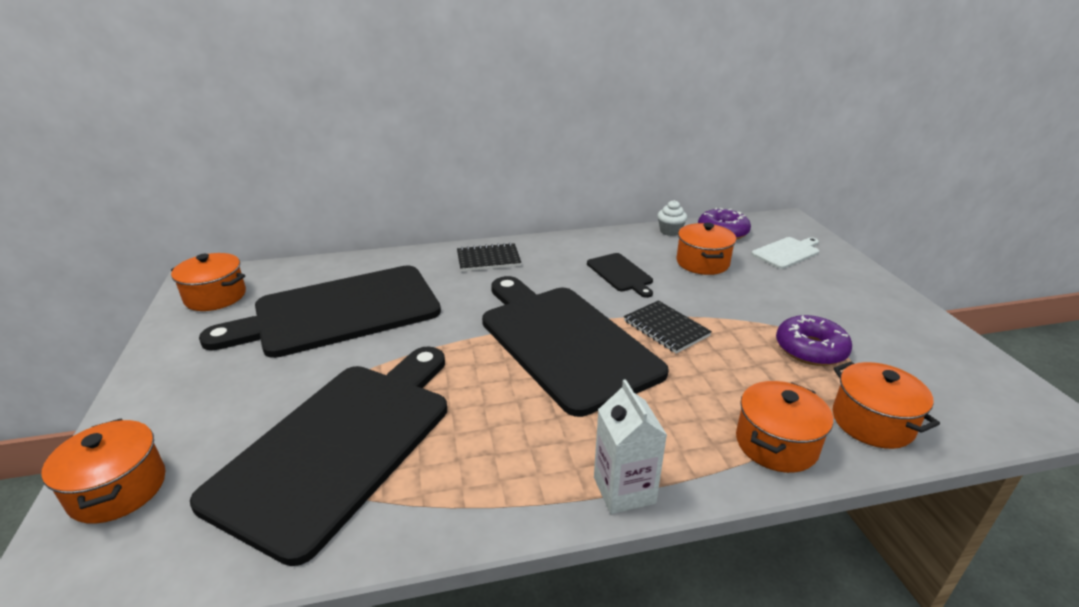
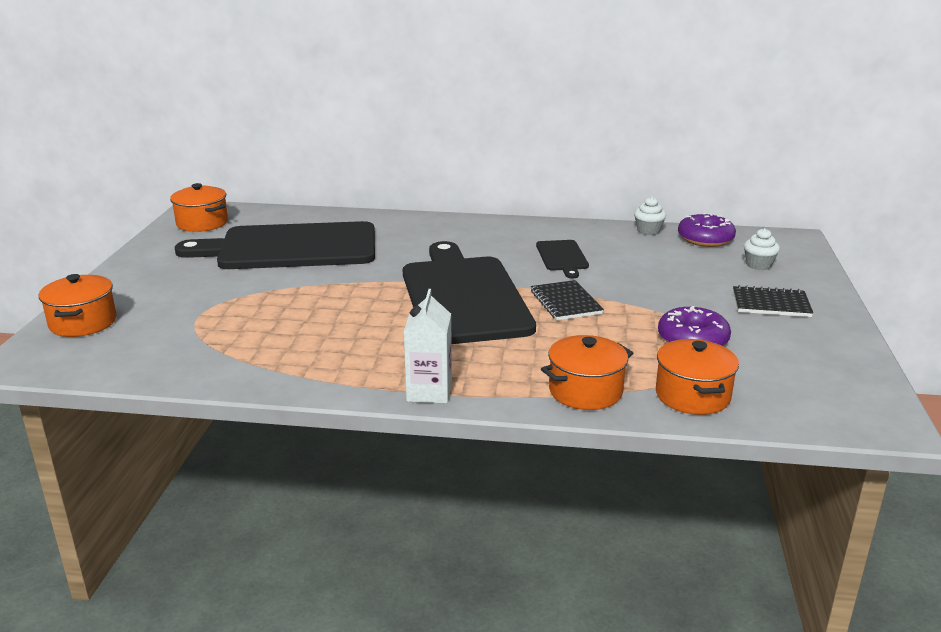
camera: 20 degrees right, 5 degrees down
(340, 444) = (239, 327): black cutting board -> none
(488, 259) = (446, 229): black notebook -> black notebook (771, 304)
(702, 263) = (655, 260): orange pot -> none
(787, 252) = (758, 265): white cutting board -> white cupcake

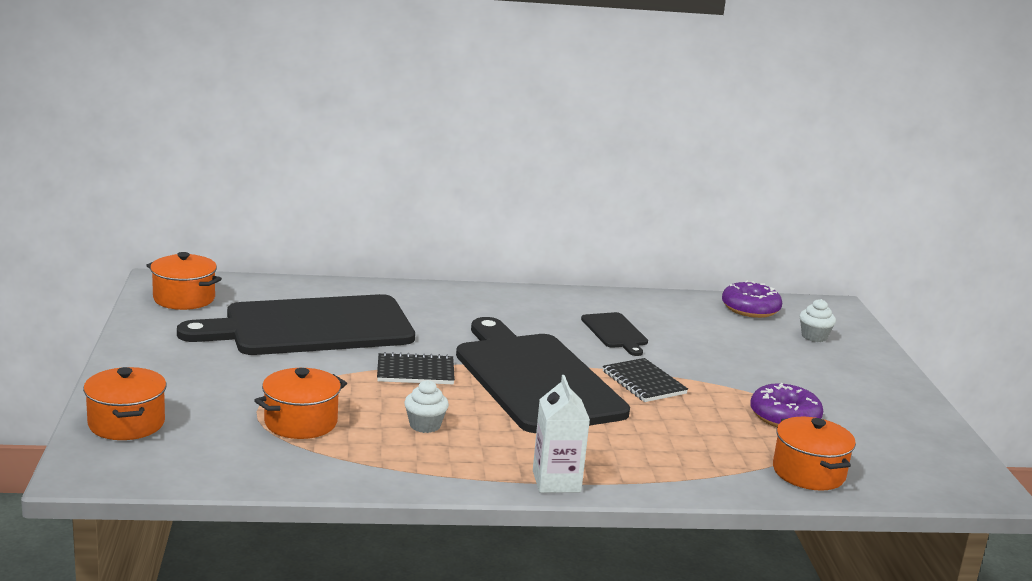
camera: 15 degrees left, 5 degrees down
(585, 391) = (708, 473): orange pot -> orange pot (301, 422)
(648, 231) = (689, 300): white cupcake -> white cupcake (425, 425)
(771, 304) = (842, 378): black notebook -> black notebook (415, 372)

